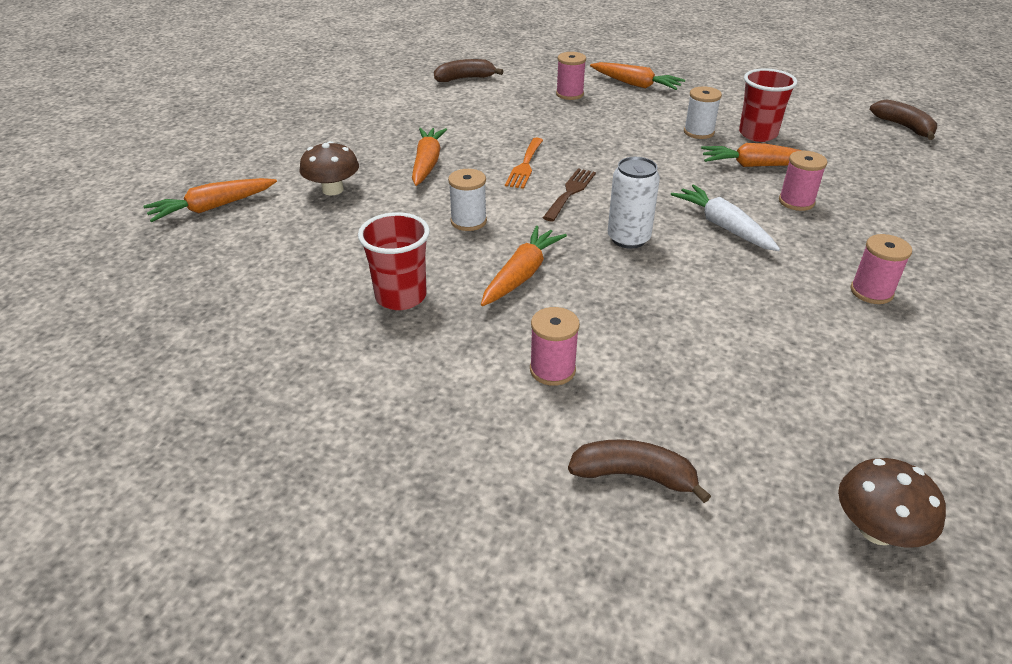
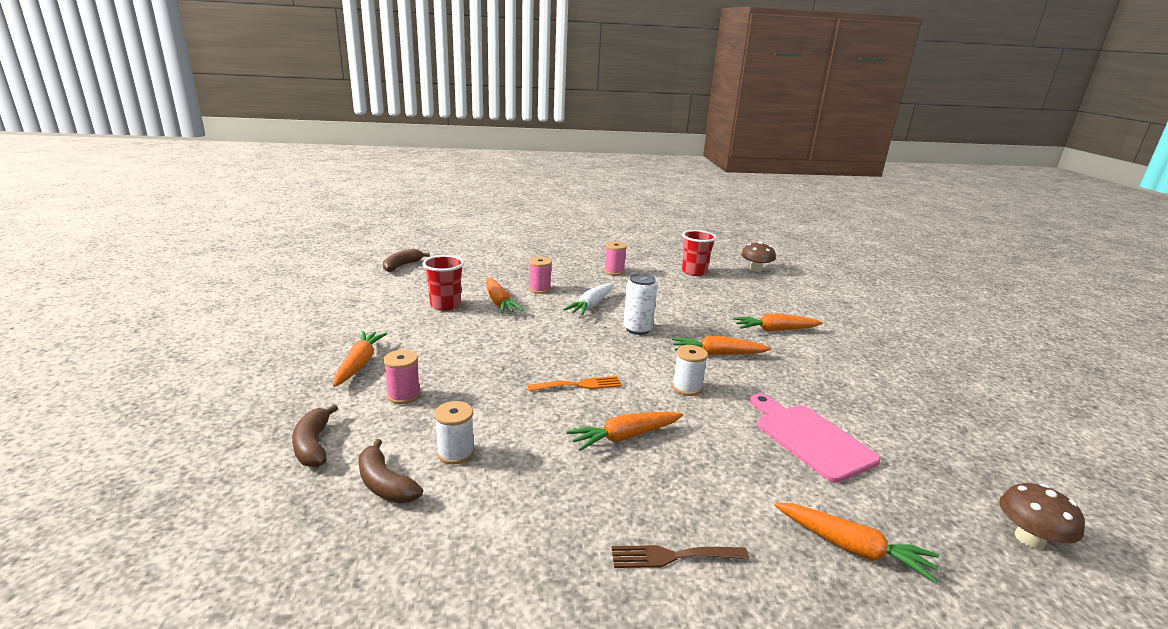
camera: 120 degrees left, 15 degrees down
(320, 256) = (810, 438): none -> pink cutting board
(333, 190) = (727, 476): brown mushroom -> brown mushroom (1029, 538)
(401, 296) = (795, 388): red cup -> red cup (694, 272)
(552, 370) = (775, 330): pink spool -> orange carrot
(570, 192) = (602, 357): brown fork -> brown fork (672, 556)
(634, 475) = (800, 305): brown banana -> brown banana (313, 445)
(698, 132) = (457, 325): white spool -> white spool (455, 453)

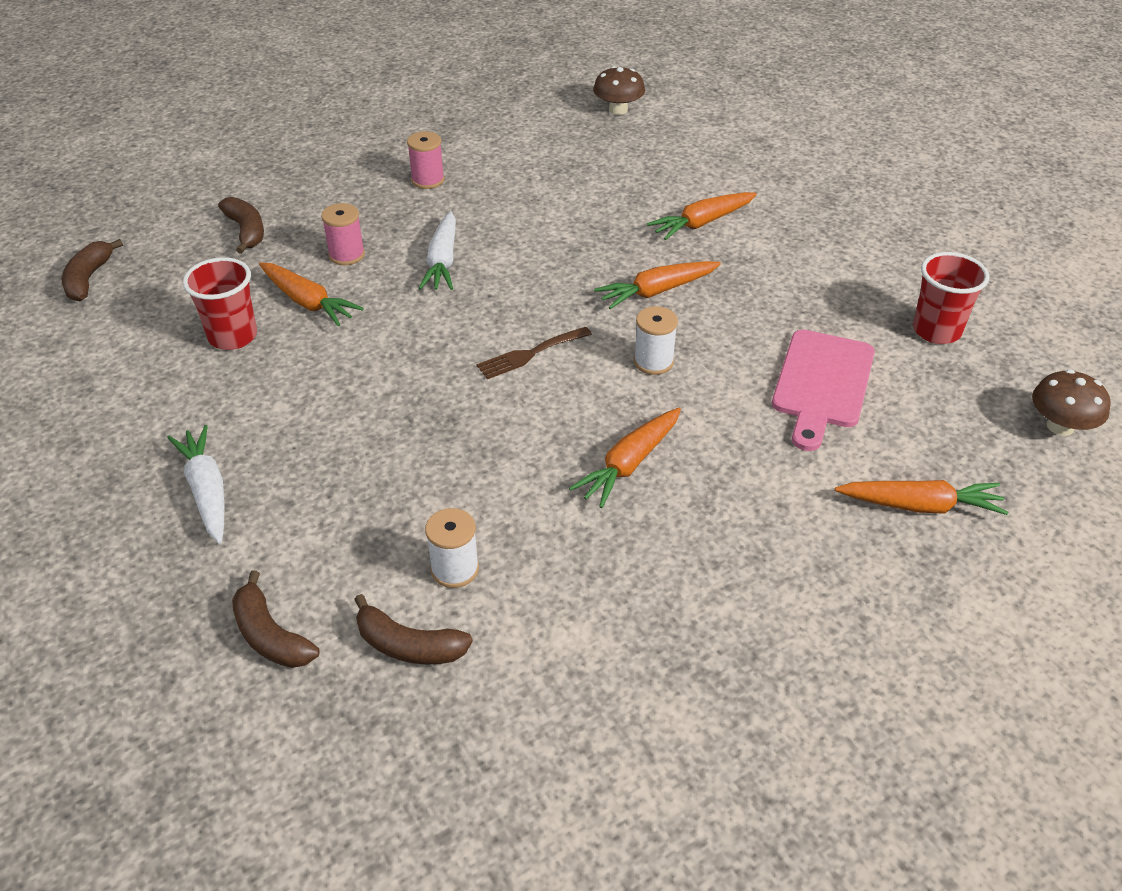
camera: 25 degrees left, 20 degrees up
(359, 364) = (207, 491): orange carrot -> white carrot
(404, 395) = (316, 515): pink spool -> none
(497, 267) = (246, 231): none -> brown banana
(579, 385) = (525, 408): orange fork -> none
(637, 329) = (533, 284): white can -> none
(672, 556) = (767, 590): brown fork -> brown fork (530, 354)
(694, 272) = (539, 143): red cup -> red cup (936, 331)
(810, 438) = (822, 384): pink cutting board -> pink cutting board turned 105 degrees counterclockwise

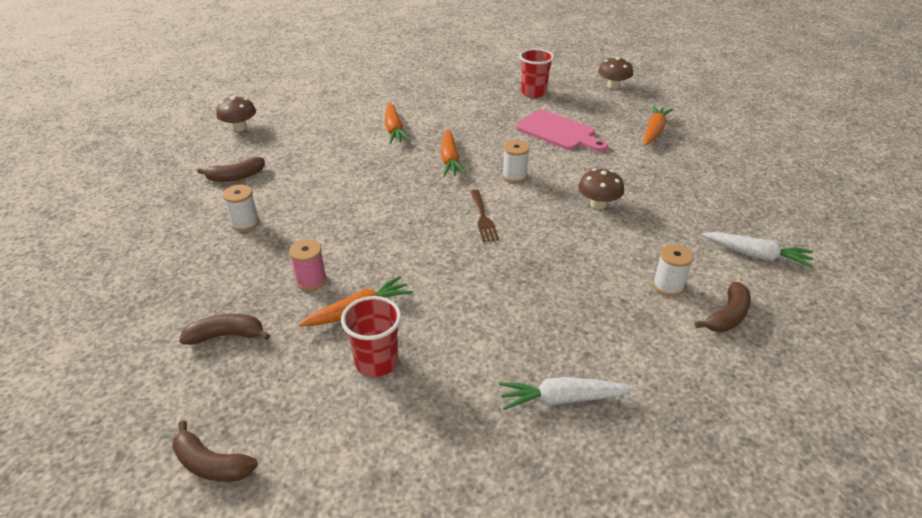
camera: 70 degrees left, 5 degrees down
(271, 635) = (713, 379): brown banana -> brown banana (236, 177)
(428, 180) = (245, 223): pink spool -> white spool
(442, 261) = (356, 235): white carrot -> white carrot (756, 255)
(629, 464) = (598, 204): orange carrot -> brown mushroom

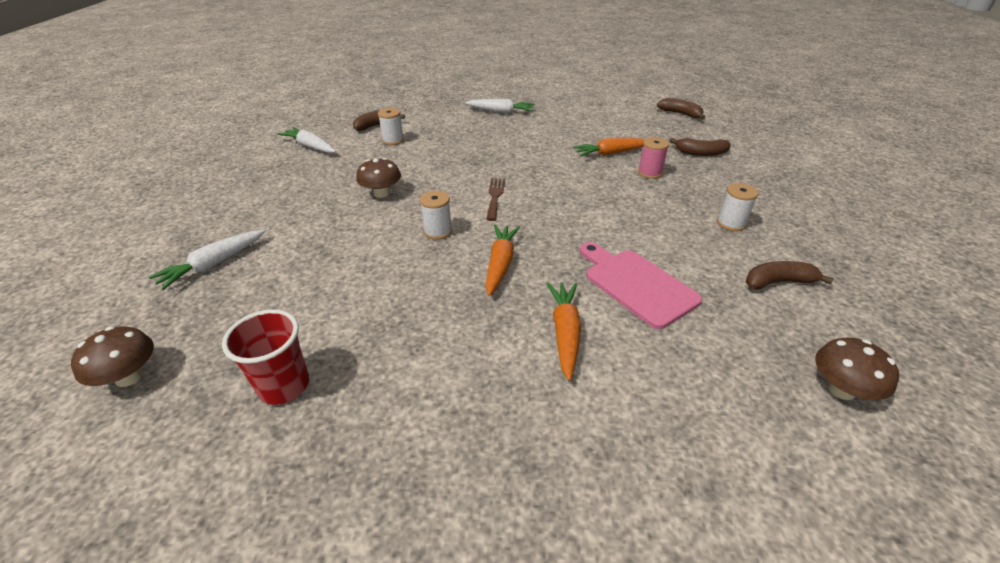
camera: 165 degrees left, 0 degrees up
(376, 362) = (598, 133): red cup -> none
(558, 132) = (332, 285): pink cutting board -> pink cutting board (636, 284)
(654, 131) = (214, 264): orange carrot -> white carrot

